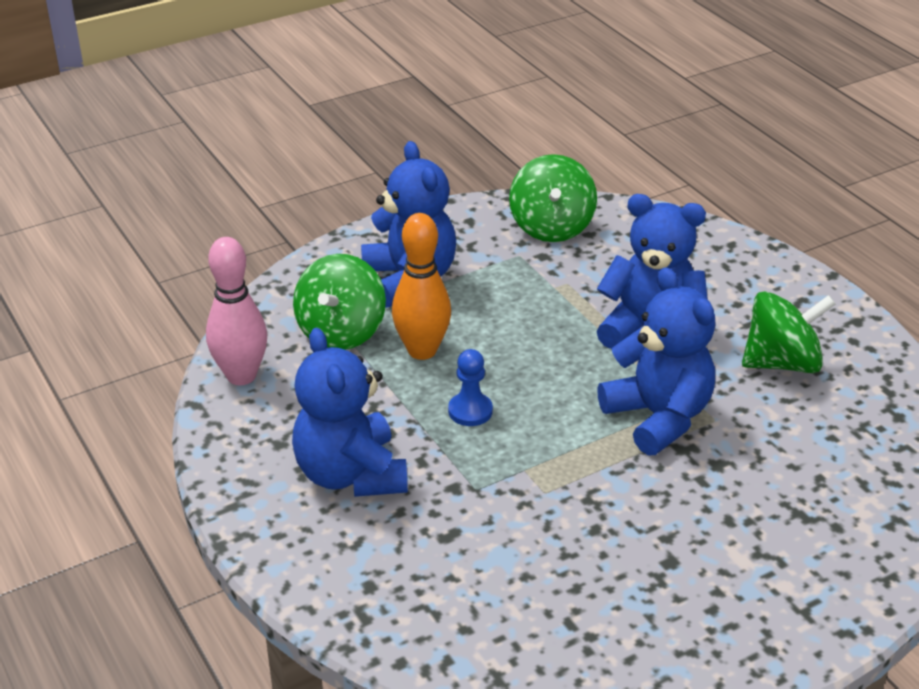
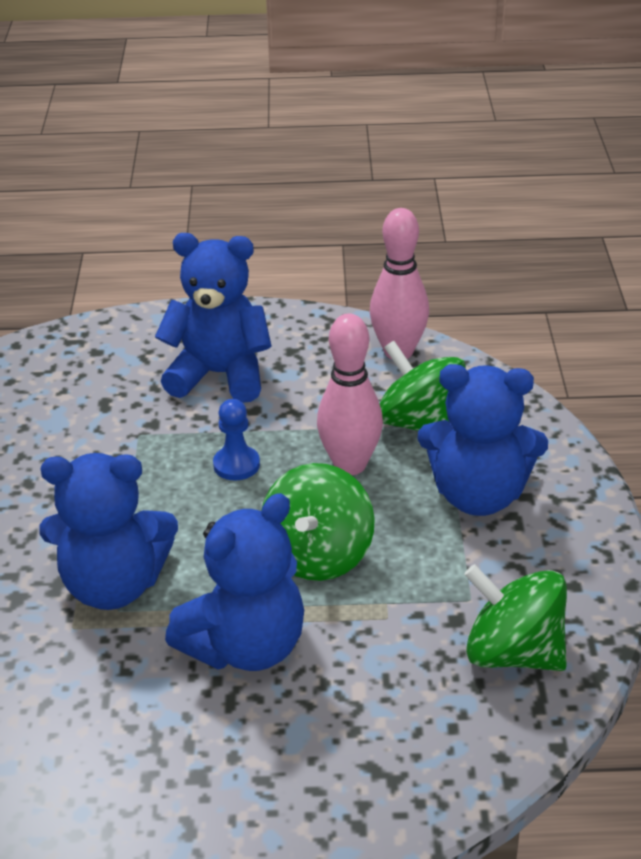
camera: 120 degrees right, 0 degrees up
(422, 350) = (350, 465): orange bowling pin -> pink bowling pin
(782, 363) = (100, 734): green spinning top -> green spinning top (318, 555)

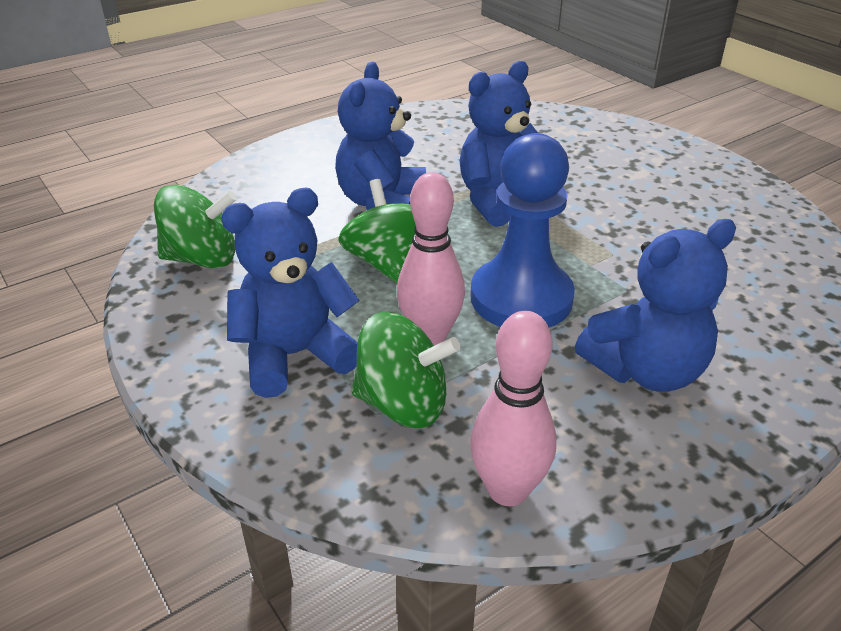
camera: 145 degrees right, 0 degrees up
(236, 465) = (521, 298): blue pawn -> blue pawn, size x2.29

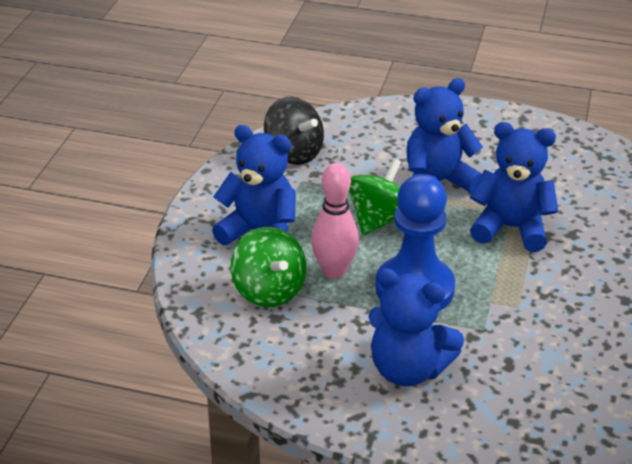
camera: 50 degrees right, 0 degrees up
(202, 259) = (293, 153): green spinning top -> black spinning top
(508, 490) = (250, 357): pink bowling pin -> none

